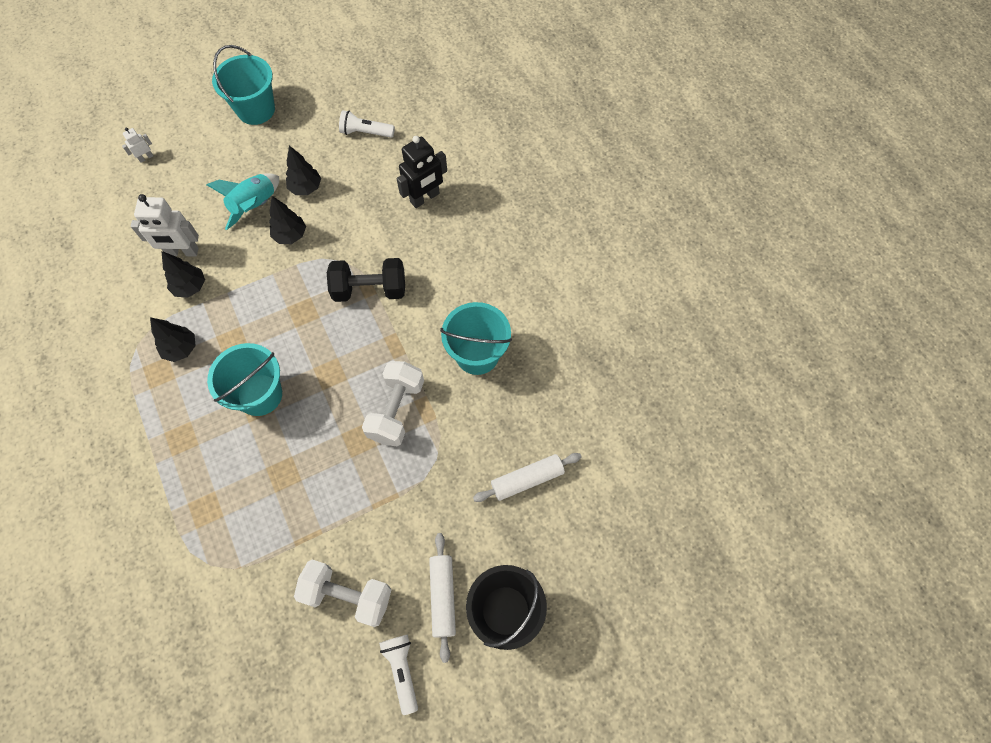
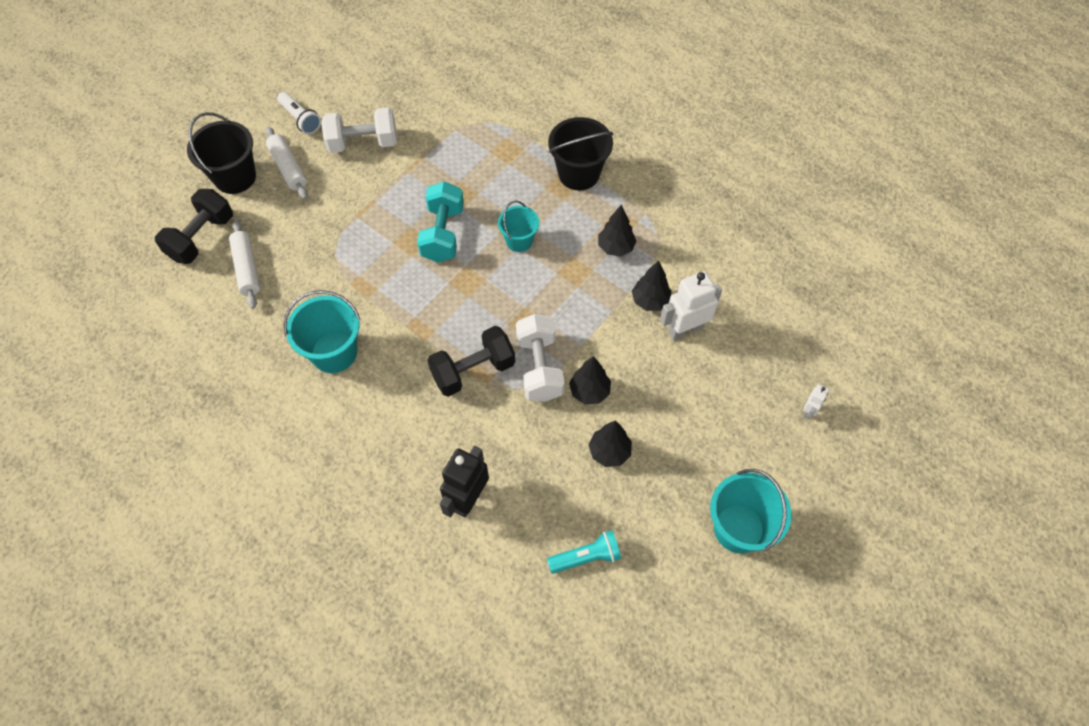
camera: 155 degrees right, 5 degrees down
(156, 445) = (579, 174): none -> black bucket
(255, 206) = (649, 407): turquoise rocket -> none
(260, 395) = (519, 240): turquoise bucket -> turquoise bucket, size x0.63
(324, 435) = (443, 233): none -> turquoise dumbbell
(365, 132) = (586, 557): white flashlight -> turquoise flashlight
(396, 410) = (389, 276): white dumbbell -> white dumbbell (539, 367)
(527, 479) = (247, 268): white rolling pin -> white rolling pin turned 60 degrees counterclockwise
(563, 540) = (201, 237): none -> black dumbbell

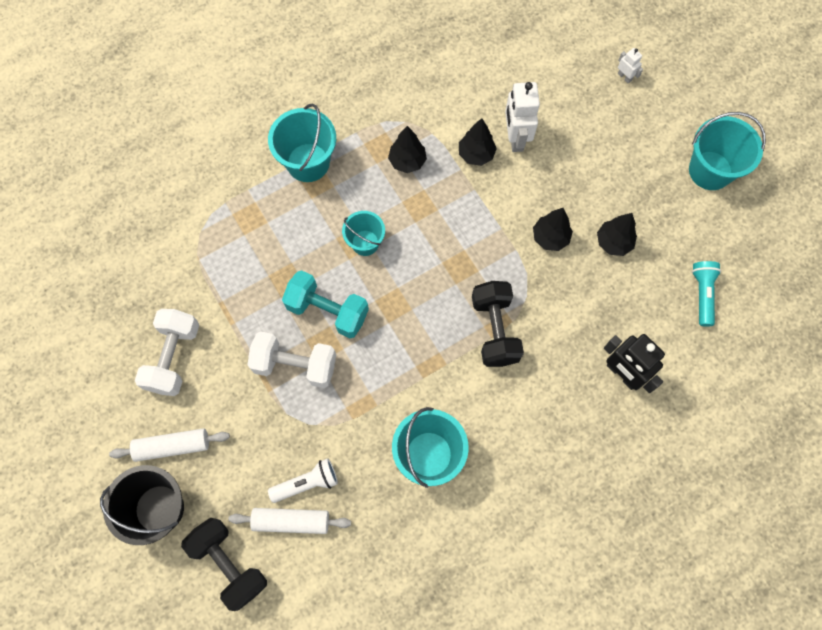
camera: 70 degrees left, 10 degrees up
(300, 119) = (107, 416): white flashlight -> white flashlight (307, 483)
(539, 367) = (511, 271): white dumbbell -> white dumbbell (295, 365)
(579, 174) = (308, 162): black bucket -> turquoise bucket

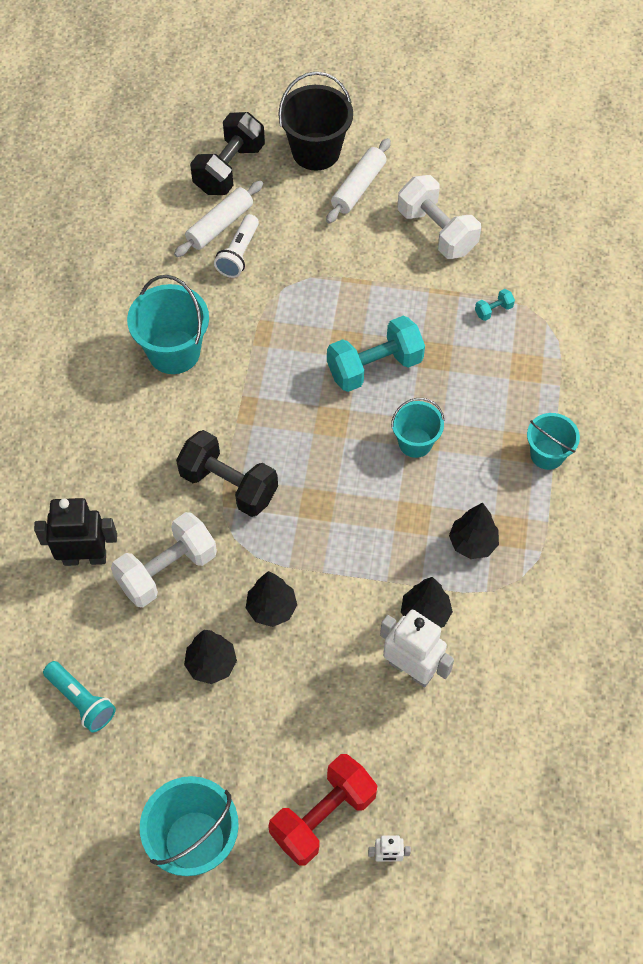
camera: 130 degrees right, 10 degrees down
(217, 270) = (493, 310): none -> turquoise dumbbell
(229, 564) = (229, 168): black dumbbell -> black dumbbell turned 60 degrees counterclockwise
(295, 365) = (347, 310): white dumbbell -> white dumbbell (167, 570)
(308, 162) = (547, 454): turquoise bucket -> turquoise bucket, size x0.63
(635, 121) = (323, 816): none -> red dumbbell

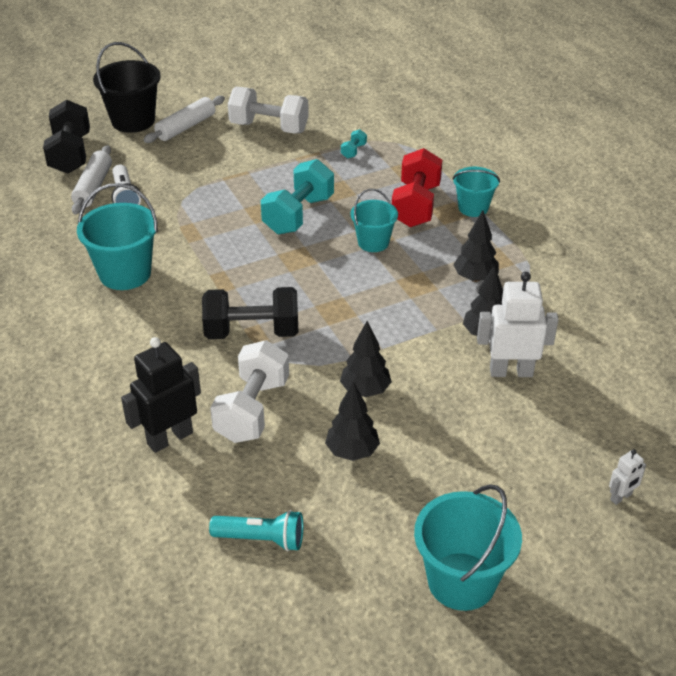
camera: 35 degrees left, 20 degrees down
(323, 816) = (545, 500): red dumbbell -> red dumbbell (416, 205)
(358, 187) = (186, 127): white rolling pin -> white rolling pin turned 45 degrees clockwise

